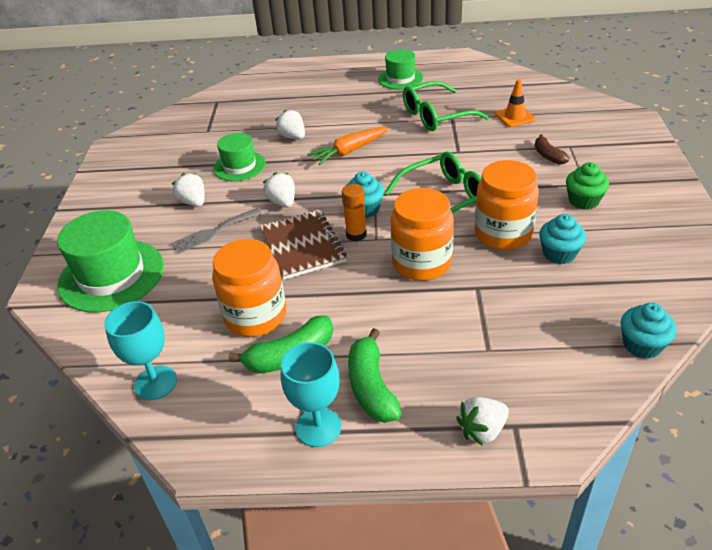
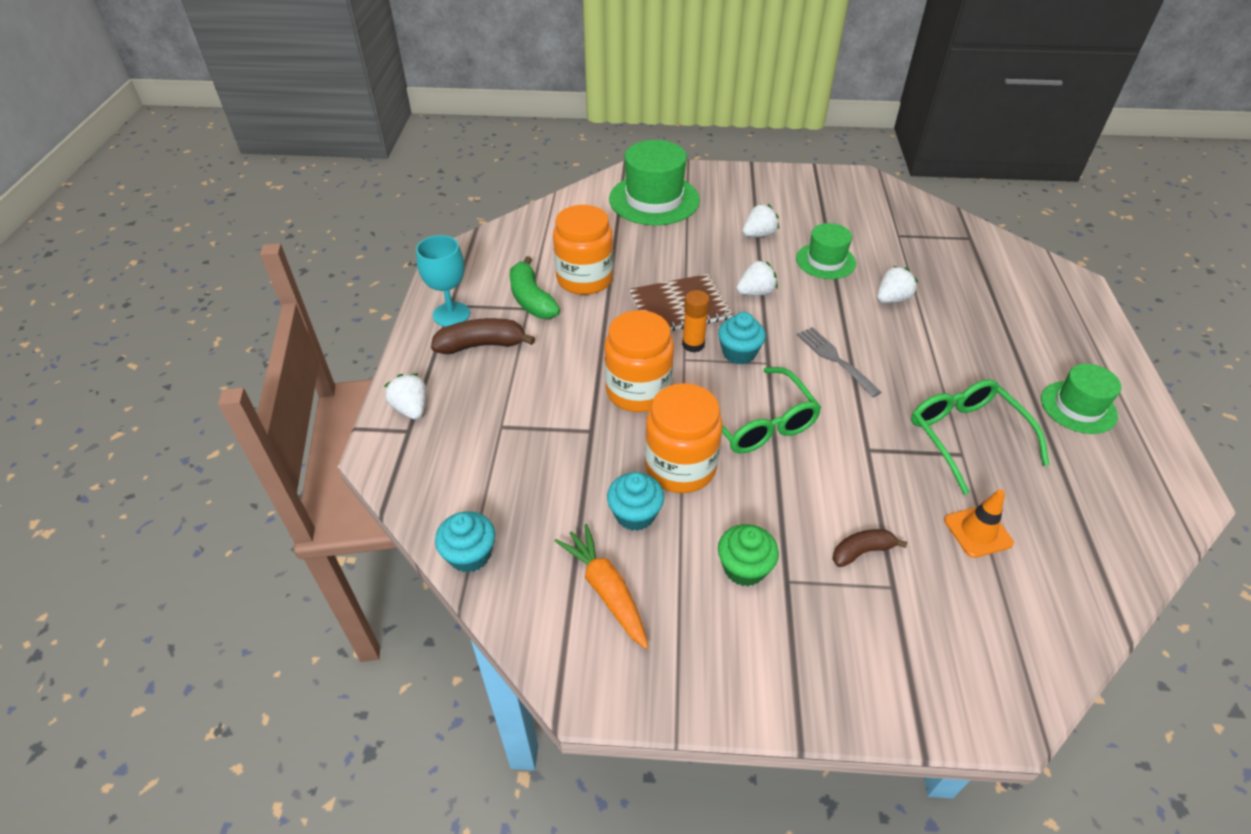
camera: 90 degrees right, 5 degrees up
(155, 383) = (524, 233): turquoise goblet -> none
(213, 232) = (708, 250): grey fork -> grey fork (834, 359)
(349, 151) = (861, 345): orange carrot -> orange carrot (606, 590)
(371, 387) = (481, 345): green banana -> brown banana

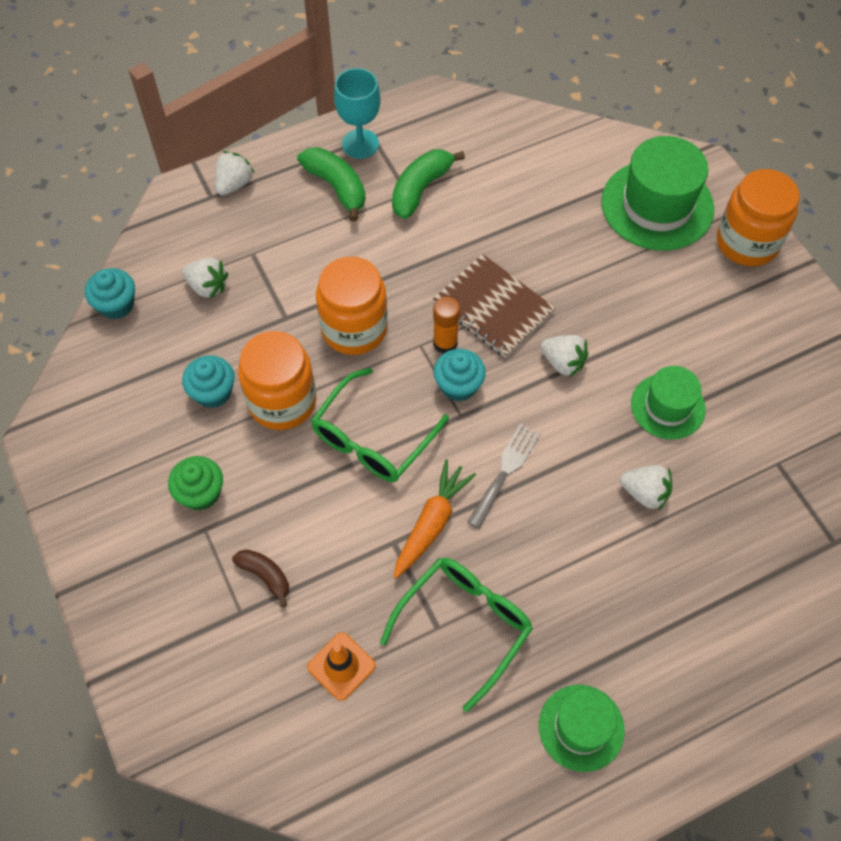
camera: 60 degrees right, 15 degrees up
(481, 345) = (336, 187): brown banana -> green banana
(584, 279) = (479, 213): orange jar -> orange jar (747, 243)
(606, 590) = (130, 407): orange carrot -> orange carrot (431, 523)
(758, 235) = (668, 325): white strawberry -> white strawberry (207, 286)

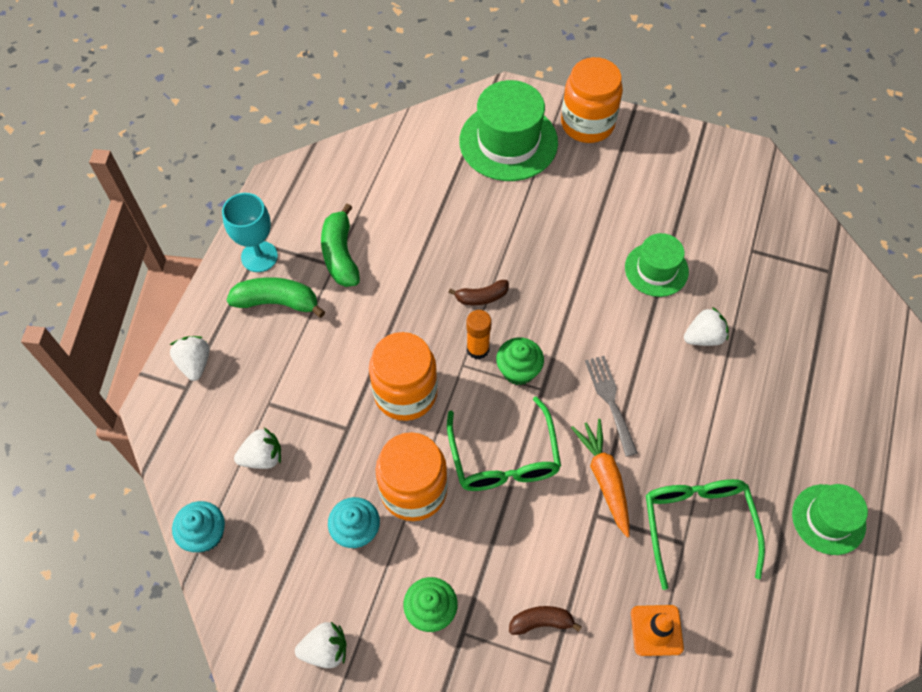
camera: 45 degrees left, 0 degrees up
(458, 385) = (518, 370): turquoise cupcake -> green cupcake
(493, 307) = (481, 297): brown notebook -> brown banana
(563, 363) = (565, 296): white strawberry -> white strawberry (325, 649)

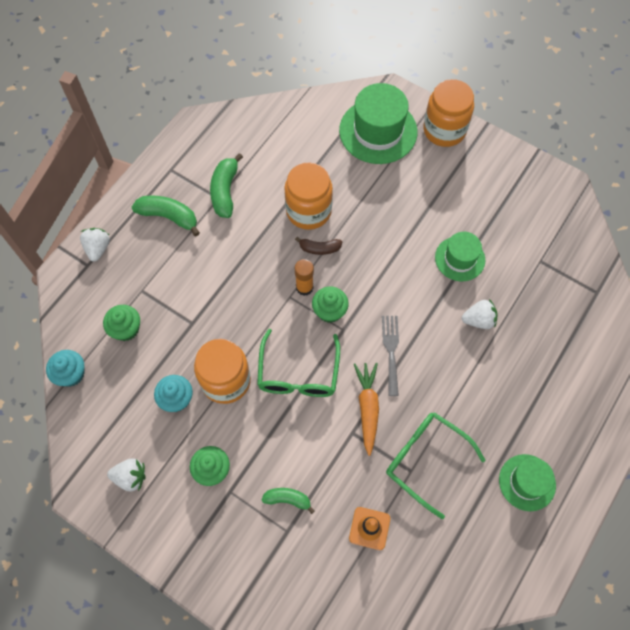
camera: 15 degrees right, 5 degrees up
(259, 256) = (166, 179): turquoise goblet -> none
(262, 457) = (126, 329): white strawberry -> green cupcake
(405, 393) = (241, 308): orange jar -> orange jar (308, 211)
(541, 622) = (287, 499): brown banana -> green banana
(697, 524) = (425, 460): green glasses -> green glasses turned 60 degrees counterclockwise

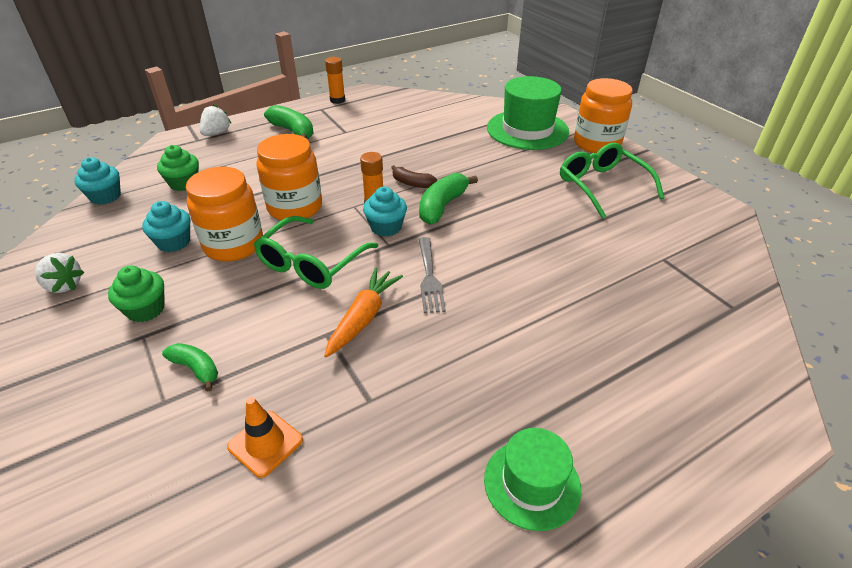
camera: 25 degrees right, 25 degrees down
(177, 149) = (337, 100): none -> orange glue stick
(225, 191) = (355, 130): green banana -> green banana (442, 206)
(308, 211) = (421, 158): orange jar -> orange jar (295, 207)
(329, 311) = (386, 227): green cupcake -> turquoise cupcake
(391, 351) = (429, 277): grey fork -> grey fork turned 150 degrees clockwise
(425, 460) = (398, 396): green glasses -> green glasses (602, 186)
(460, 258) = (561, 230): green hat -> none
(478, 320) = (555, 285): white strawberry -> none

